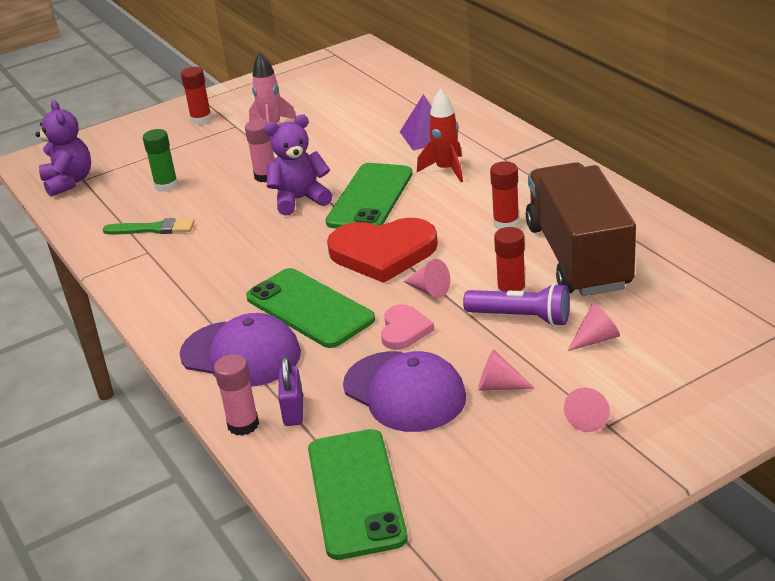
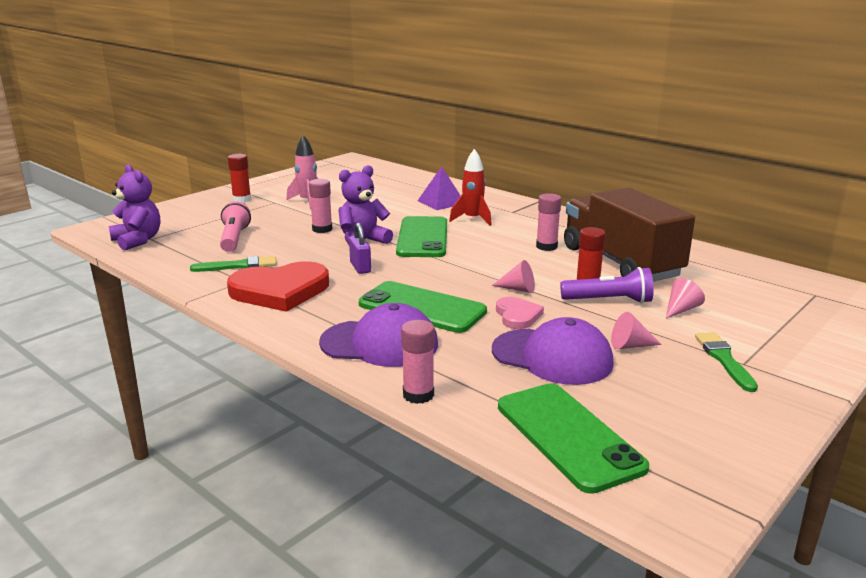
camera: 20 degrees left, 10 degrees down
(166, 185) = (234, 239): green glue stick -> pink flashlight
(293, 411) = (460, 380): purple padlock -> purple padlock (360, 267)
(383, 253) = (459, 269): red heart -> red heart (280, 291)
(506, 223) = (546, 246): red glue stick -> pink glue stick
(589, 417) = (724, 359): pink cone -> green brush

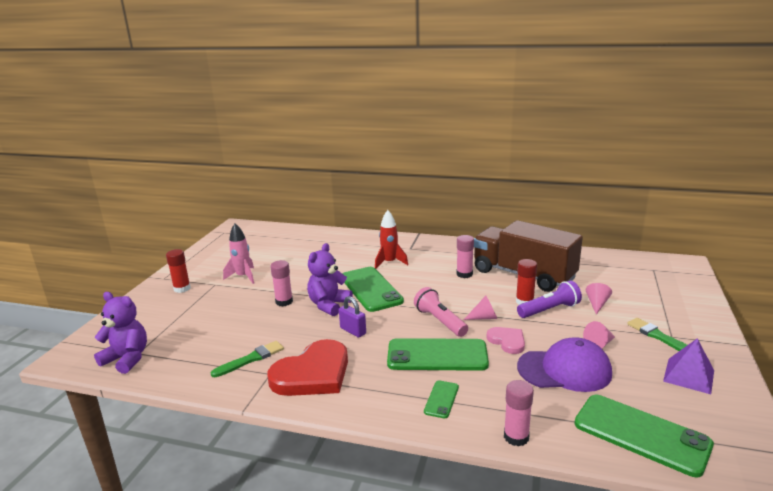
camera: 25 degrees left, 0 degrees up
(234, 239) = (218, 331): pink flashlight -> pink flashlight (440, 321)
(380, 343) = (441, 399): purple cap -> green phone
(441, 202) = (350, 252): purple pyramid -> purple pyramid (688, 375)

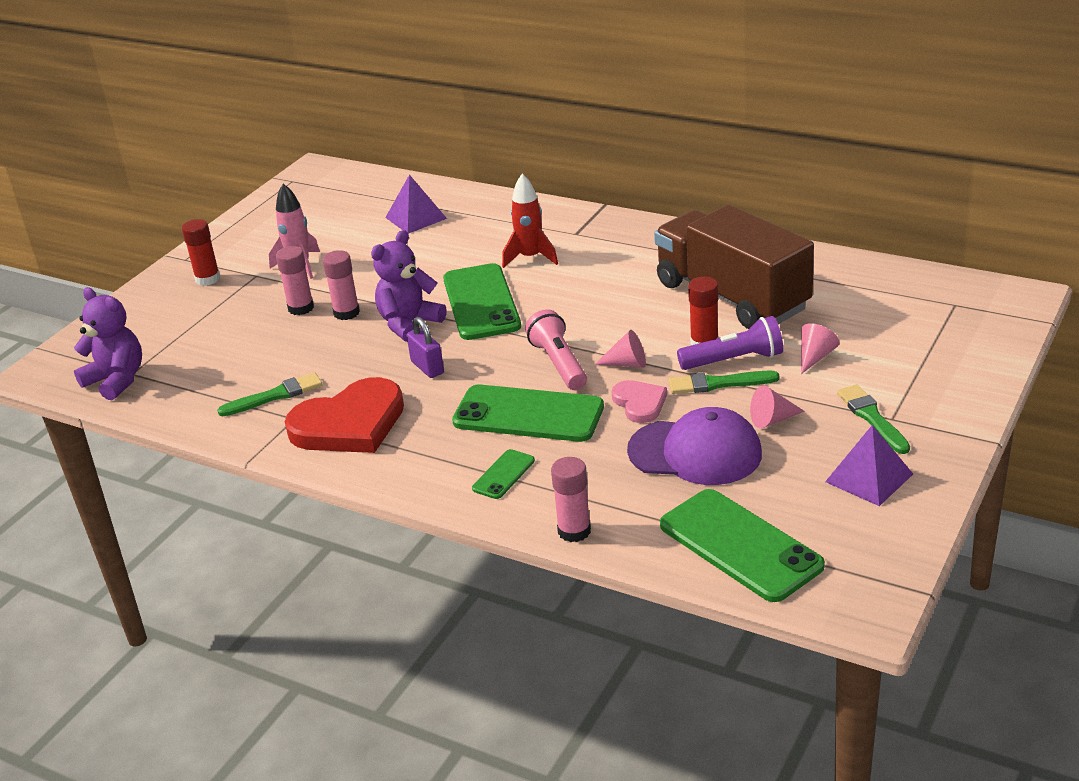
camera: 15 degrees right, 10 degrees up
(308, 246) = (415, 218): none -> purple pyramid
(464, 274) = (638, 288): pink glue stick -> pink glue stick (301, 308)
(549, 324) = (718, 383): none -> green brush

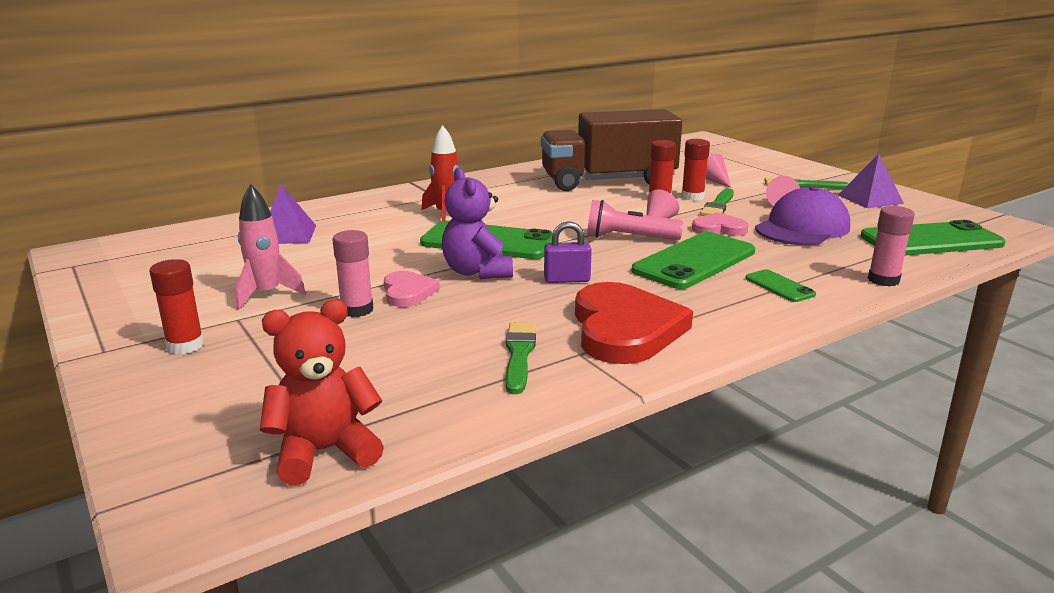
camera: 65 degrees left, 10 degrees down
(116, 380) = (324, 452): purple teddy bear -> red teddy bear
(346, 313) = (408, 292): pink glue stick -> pink heart
(734, 360) = (692, 197): purple flashlight -> red glue stick

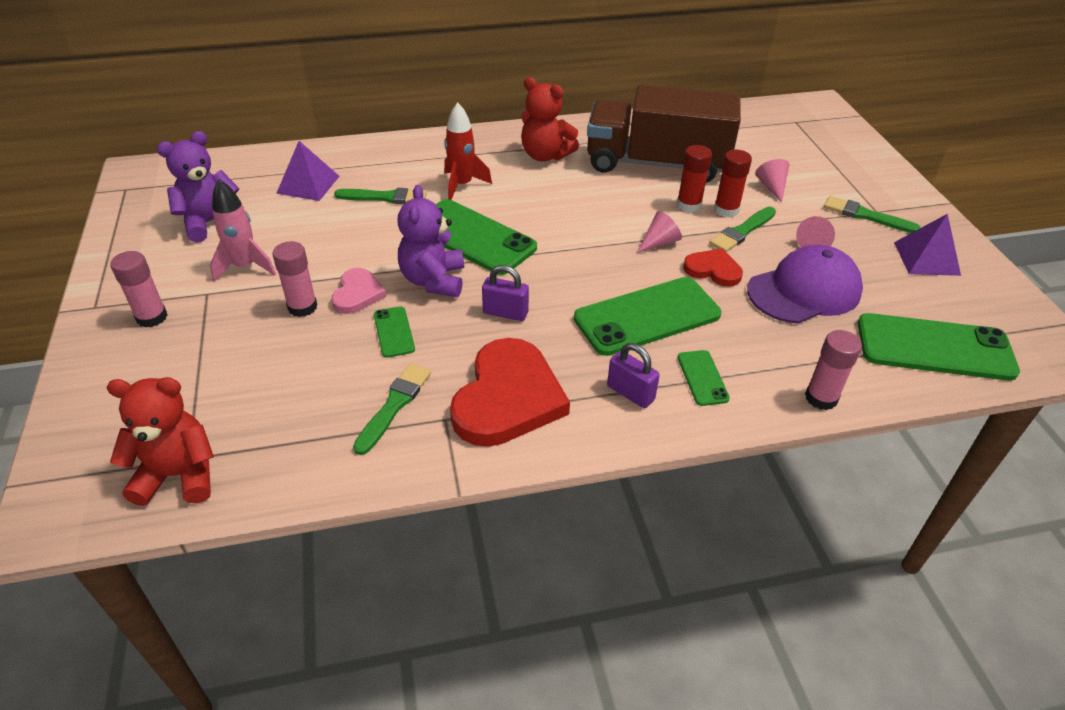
camera: 20 degrees right, 20 degrees up
(185, 345) = (152, 317): red glue stick -> pink glue stick
(199, 272) = (210, 223): none -> purple teddy bear
(377, 231) = (385, 197): none -> green brush
(470, 309) = (394, 332): none -> green phone
(506, 189) = (545, 155): none -> red teddy bear
(629, 238) = (609, 264): pink flashlight -> none
(719, 228) = (713, 270): pink heart -> red heart
(730, 306) = (630, 393): none -> purple padlock

